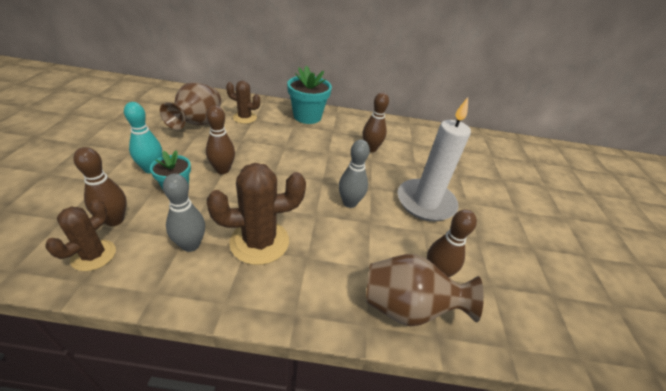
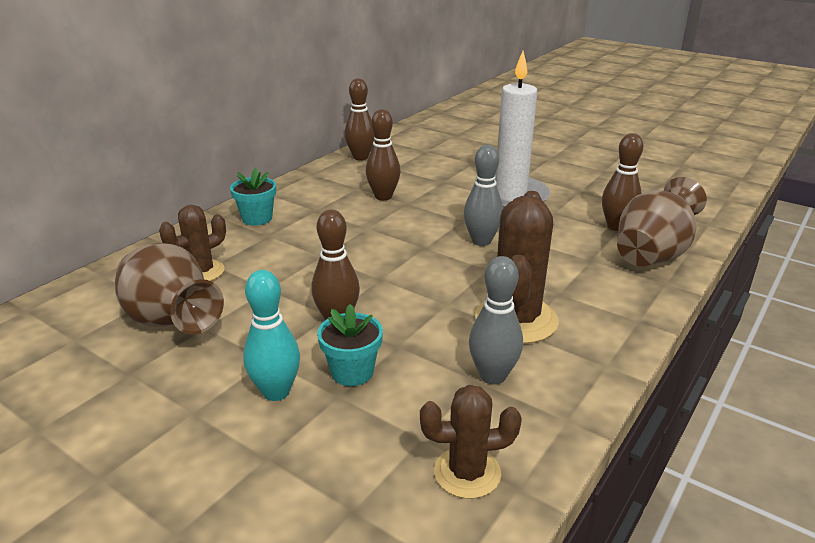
camera: 55 degrees left, 10 degrees down
(94, 255) = (467, 473): brown cactus -> brown cactus turned 60 degrees counterclockwise
(114, 220) = (393, 445): brown bowling pin -> brown bowling pin (360, 157)
(307, 116) = (257, 218): turquoise flower pot -> turquoise flower pot, size x0.61

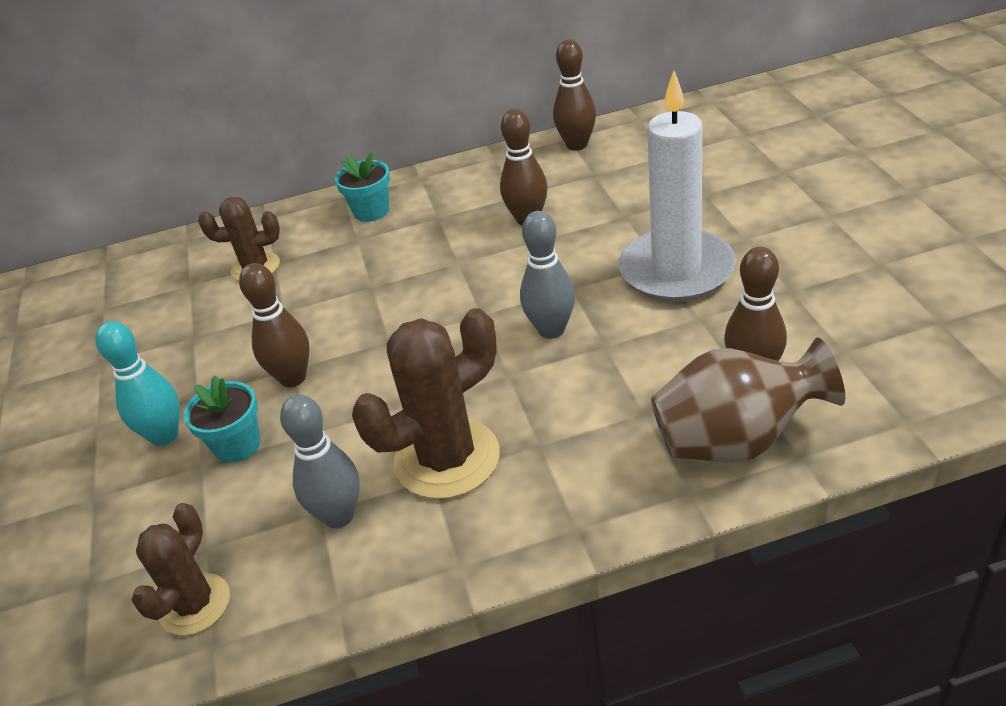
camera: 45 degrees right, 10 degrees up
(171, 322) = (177, 319): brown vase -> none
(467, 473) = (195, 604): brown cactus -> brown cactus turned 75 degrees clockwise

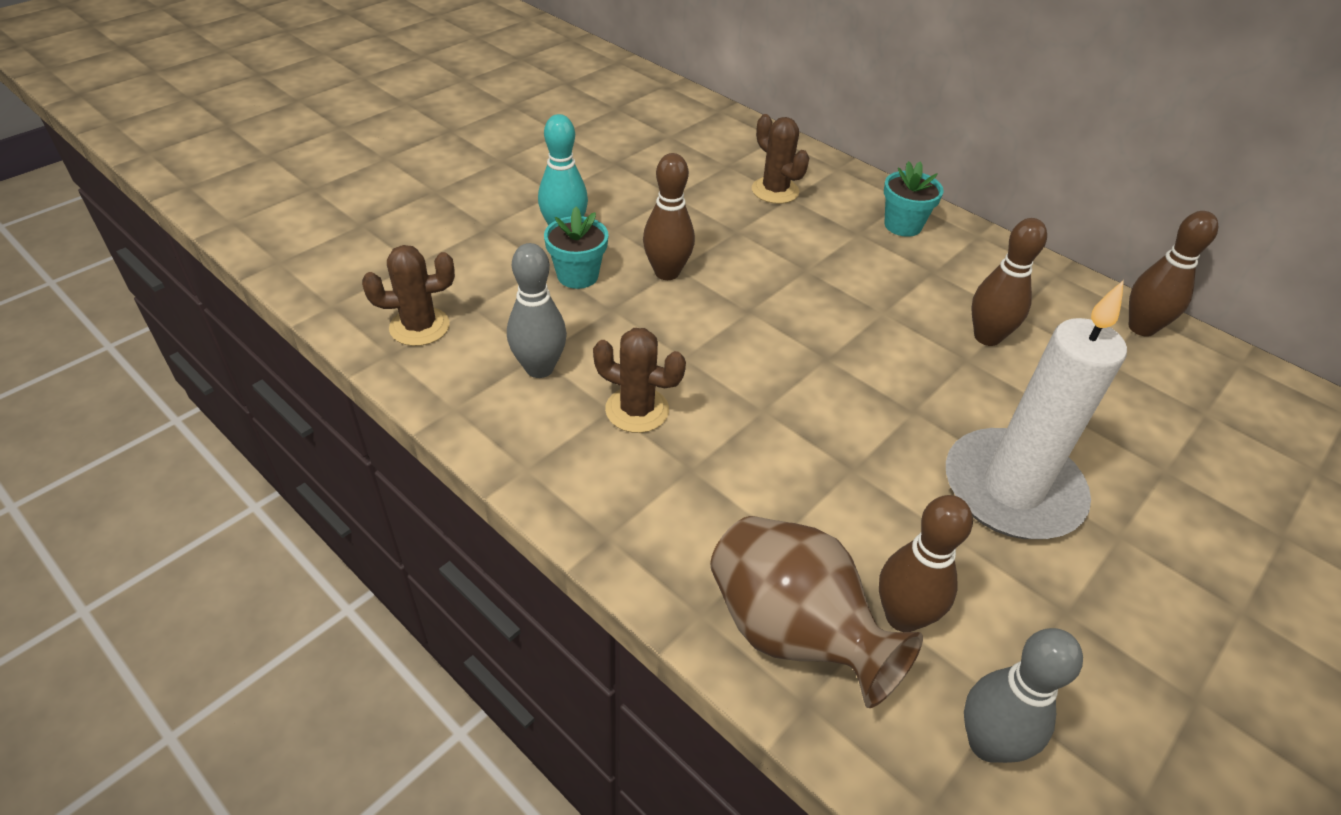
camera: 50 degrees right, 5 degrees up
(447, 458) = (637, 410): brown cactus -> brown cactus, size x0.61
(551, 330) = (844, 419): grey bowling pin -> grey bowling pin (987, 743)

